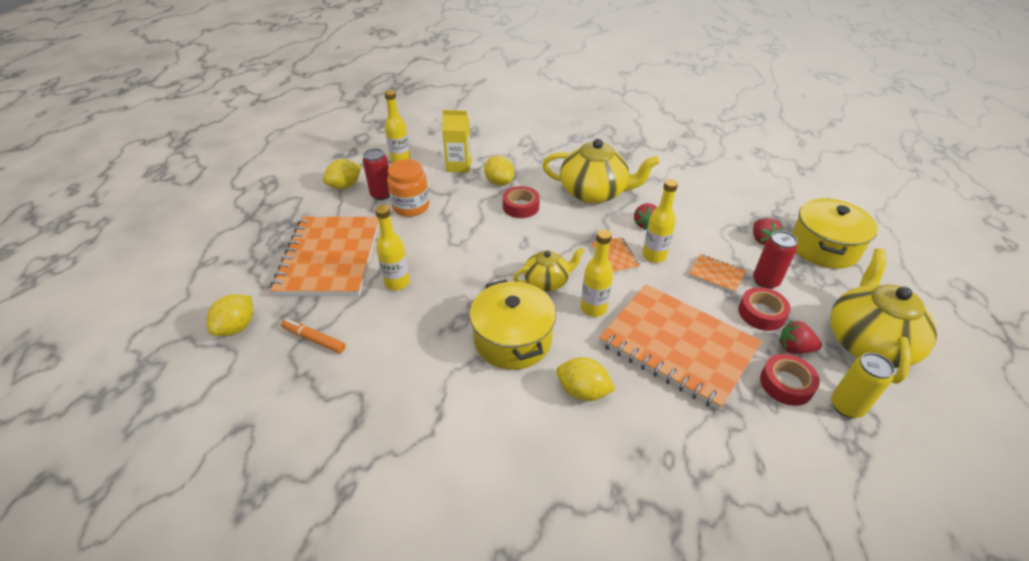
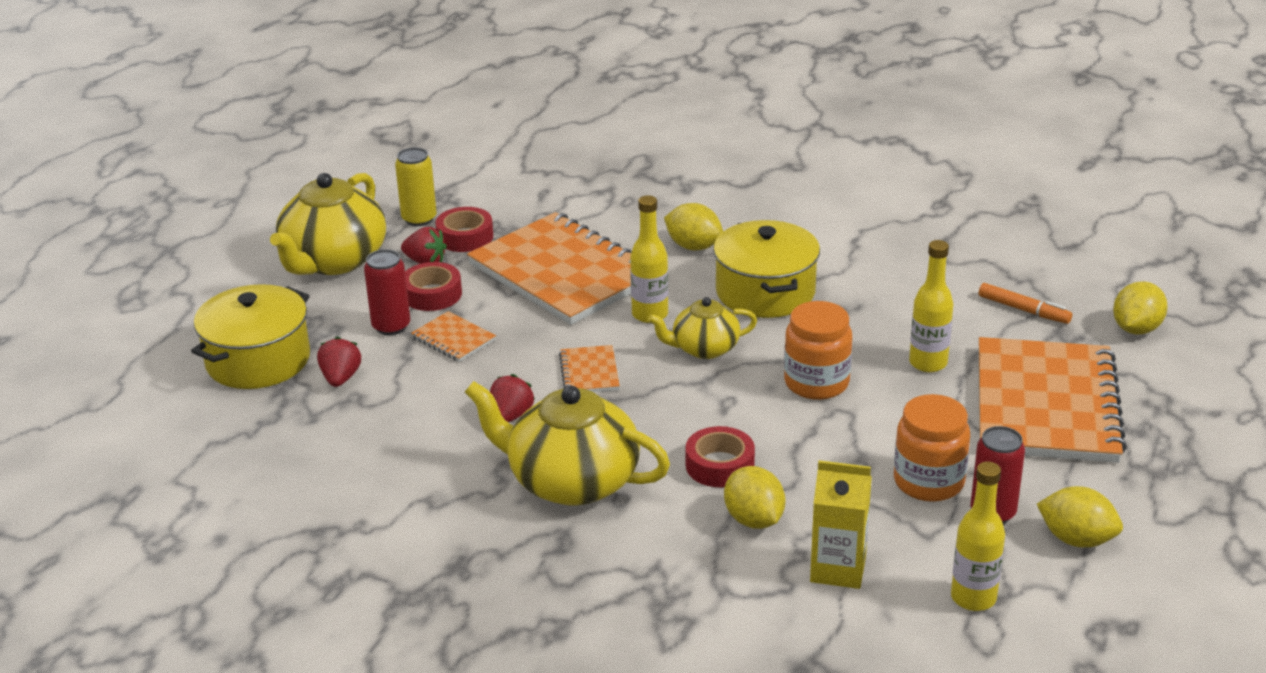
camera: 170 degrees left, 10 degrees down
(345, 186) = (1076, 539): yellow lemon -> yellow lemon turned 60 degrees clockwise
(471, 261) = (816, 383): none -> orange jar
(654, 256) = (527, 369): yellow bottle -> none

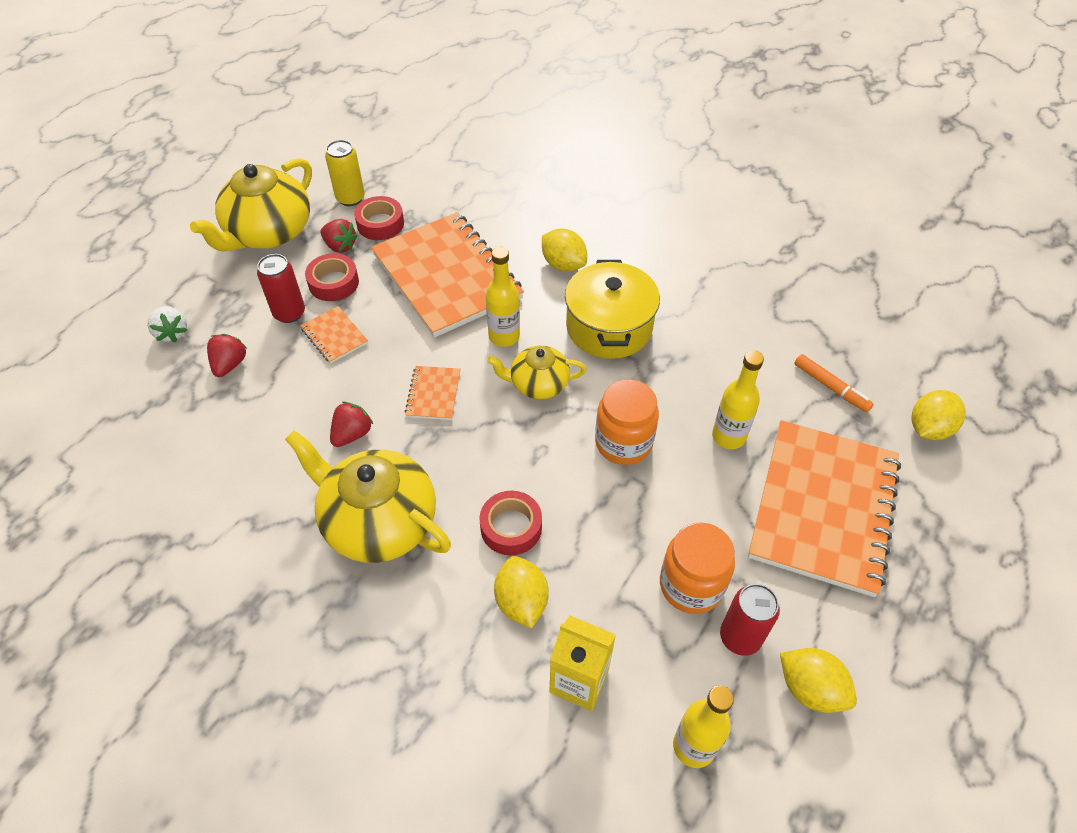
camera: 10 degrees right, 20 degrees up
(258, 360) = (172, 333): yellow pot -> white strawberry

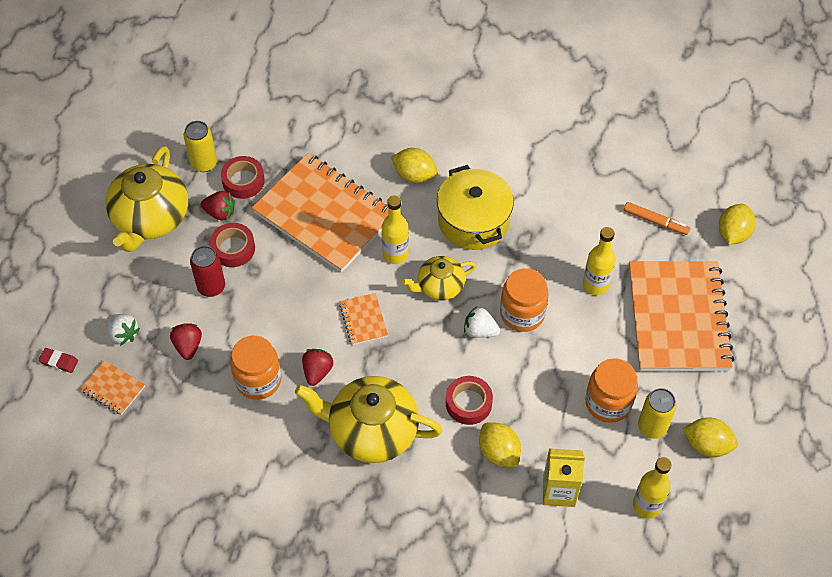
camera: 20 degrees left, 5 degrees up
(91, 340) = (59, 361): none -> red eraser
(282, 423) = (258, 380): none -> orange jar
(334, 336) = (260, 295): orange notebook -> orange notebook (113, 388)
(563, 447) = (480, 331): none -> white strawberry
(740, 637) = (652, 427): red can -> yellow can

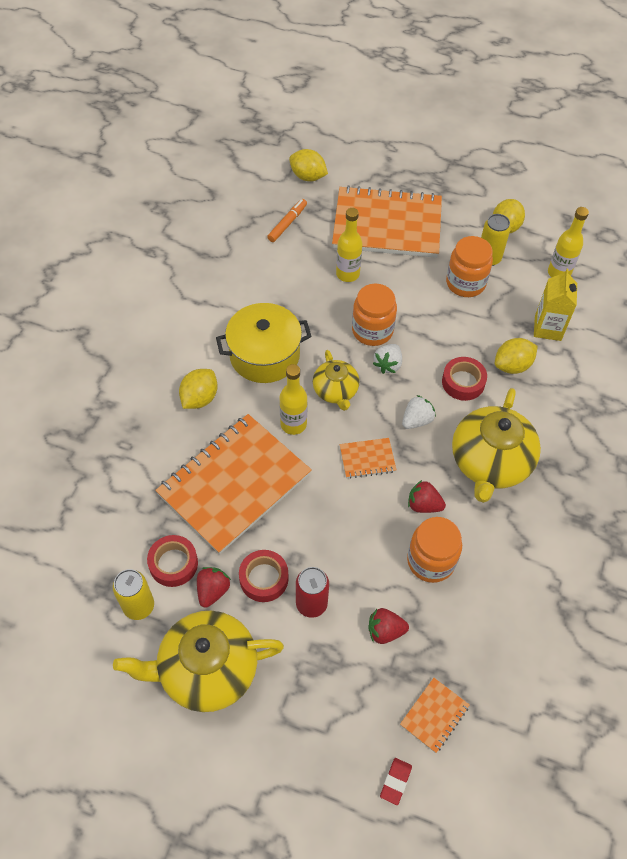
camera: 85 degrees left, 0 degrees up
(123, 334) = (364, 703): white strawberry -> white strawberry (416, 420)
(151, 218) = (207, 670): yellow teapot -> yellow teapot turned 150 degrees clockwise

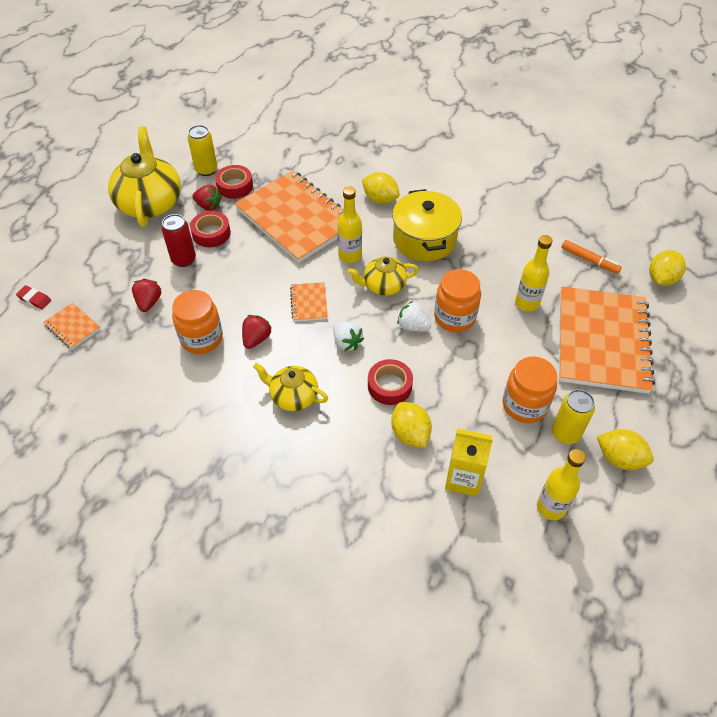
camera: 95 degrees right, 5 degrees down
(490, 462) = (293, 396): yellow teapot -> yellow teapot, size x0.57

